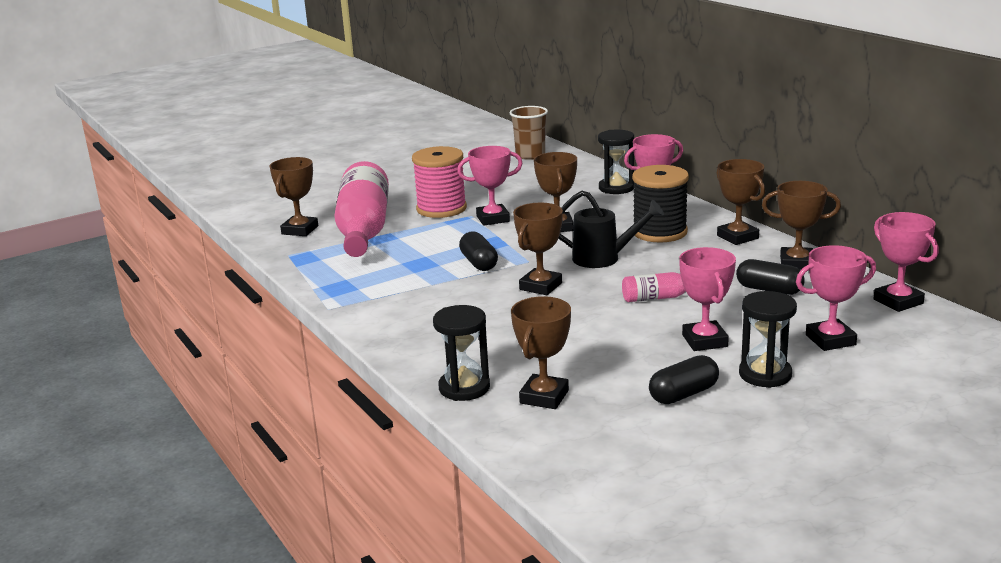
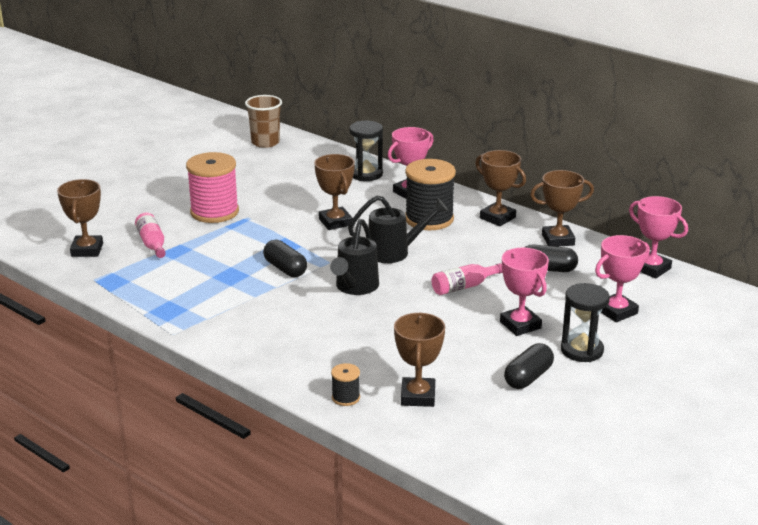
camera: 20 degrees left, 5 degrees up
(364, 230) = (152, 243): pink bottle -> pink bottle, size x0.44
(464, 388) = (346, 397): black hourglass -> black spool
(493, 219) = (270, 219): pink trophy -> none
(540, 286) = (355, 287): brown trophy -> black watering can

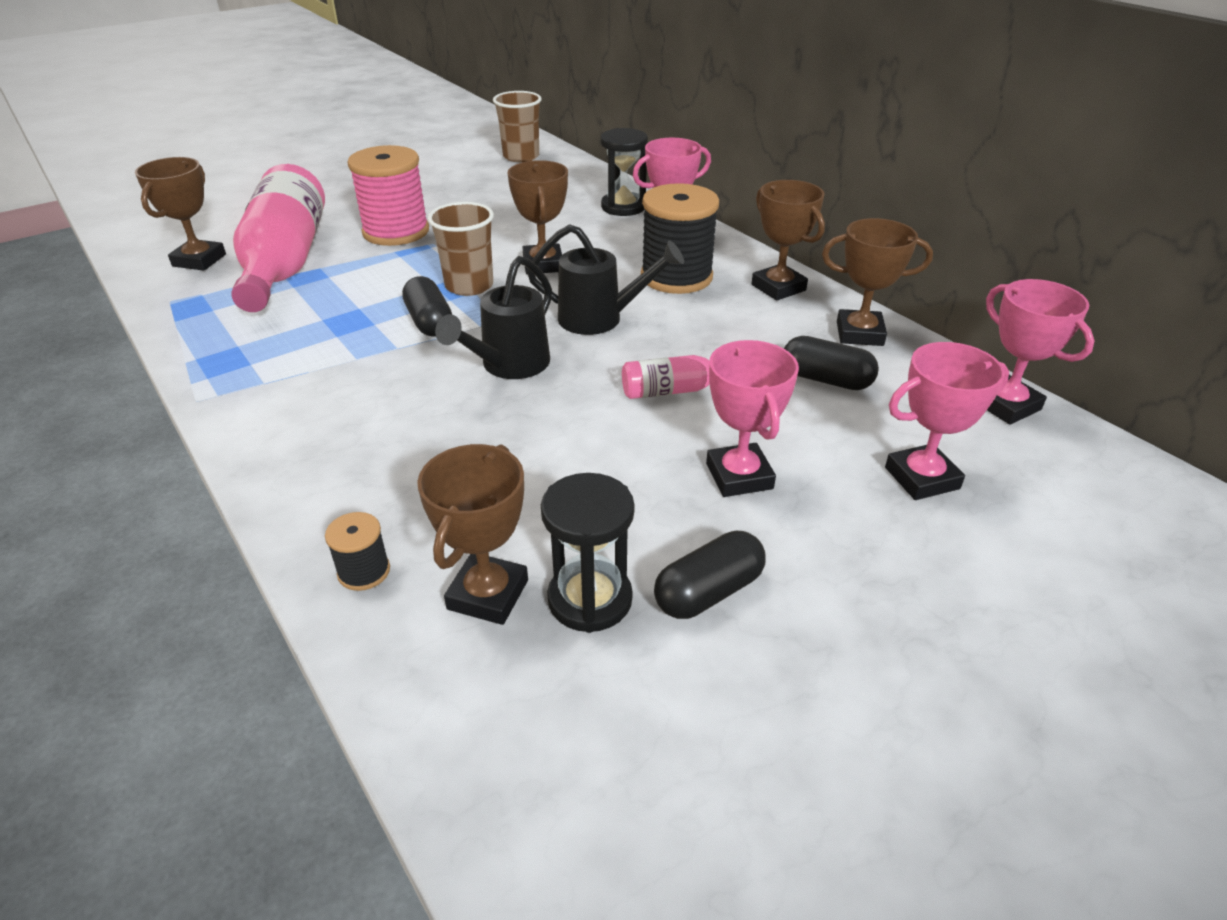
camera: 15 degrees right, 10 degrees up
(152, 243) = (285, 262): pink bottle -> pink bottle, size x2.27
(295, 242) = (469, 286): none -> brown cup
(582, 350) = (832, 549): black hourglass -> black hourglass (590, 599)

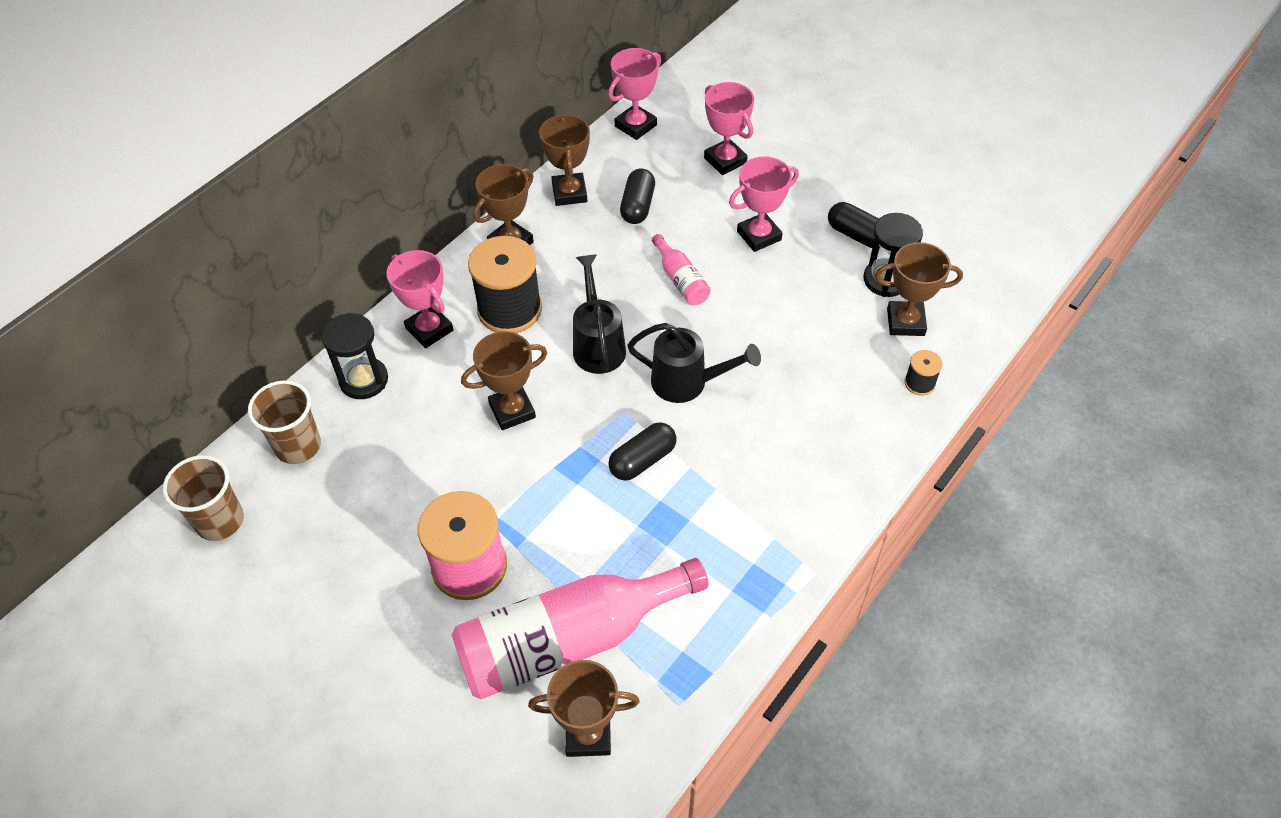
camera: 105 degrees left, 15 degrees up
(469, 286) = (570, 454): brown cup -> brown cup (298, 446)

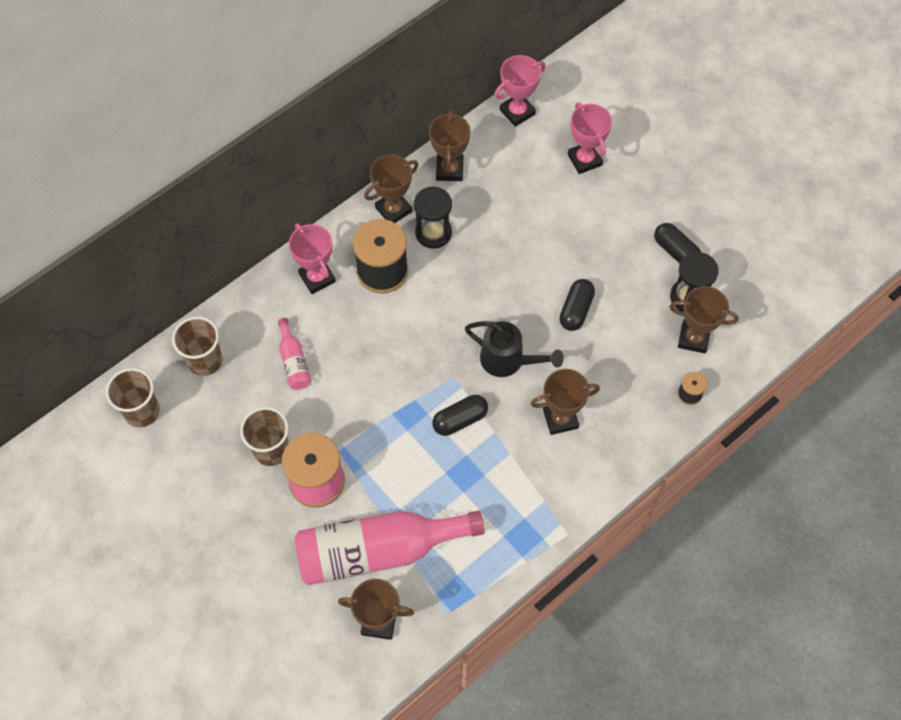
camera: 10 degrees right, 10 degrees up
(364, 380) = (261, 313): black hourglass -> black hourglass (433, 233)
(402, 538) = (271, 449): none -> brown cup
(512, 410) = (369, 360): brown trophy -> brown trophy (560, 419)
(598, 344) = (445, 315): black watering can -> none
(637, 206) = (502, 192): black capsule -> black capsule (576, 310)
(681, 280) = (523, 268): pink bottle -> pink bottle (294, 361)
(759, 236) = (595, 237): pink trophy -> none

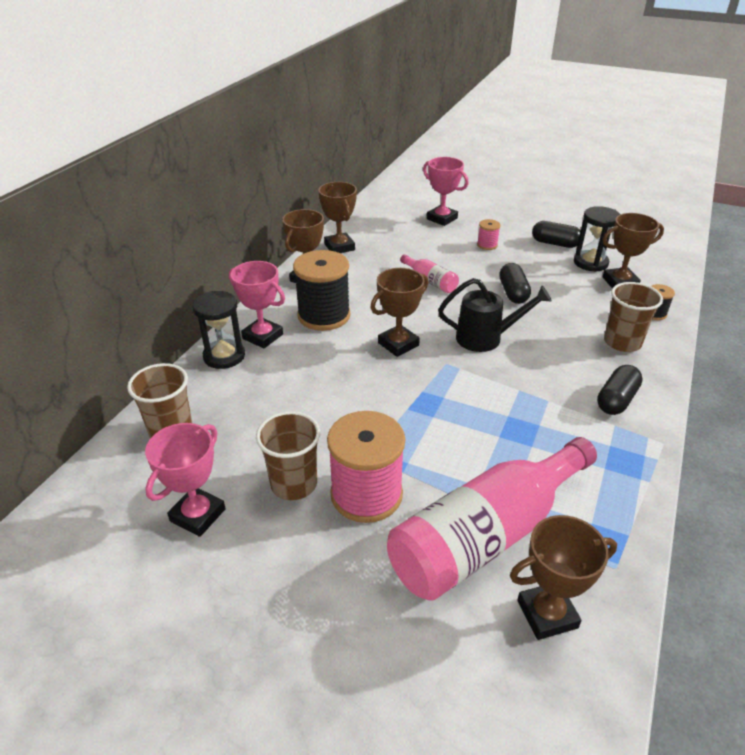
camera: 25 degrees left, 25 degrees down
(142, 411) = (108, 503): brown cup -> brown cup (622, 342)
(294, 361) = (275, 402): pink bottle -> pink bottle (430, 281)
(433, 233) = (353, 282): black hourglass -> black hourglass (224, 356)
(460, 420) = (478, 391): black capsule -> black capsule (616, 400)
(517, 112) = (370, 209): pink trophy -> pink trophy (198, 515)
(560, 419) = (568, 361): brown trophy -> brown trophy (398, 344)
(602, 225) = (487, 245): none -> pink spool

